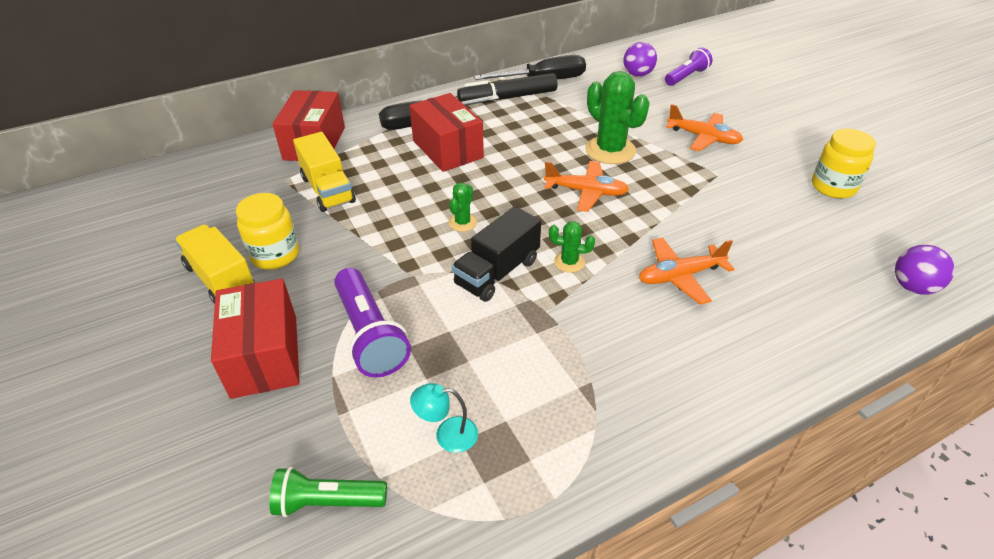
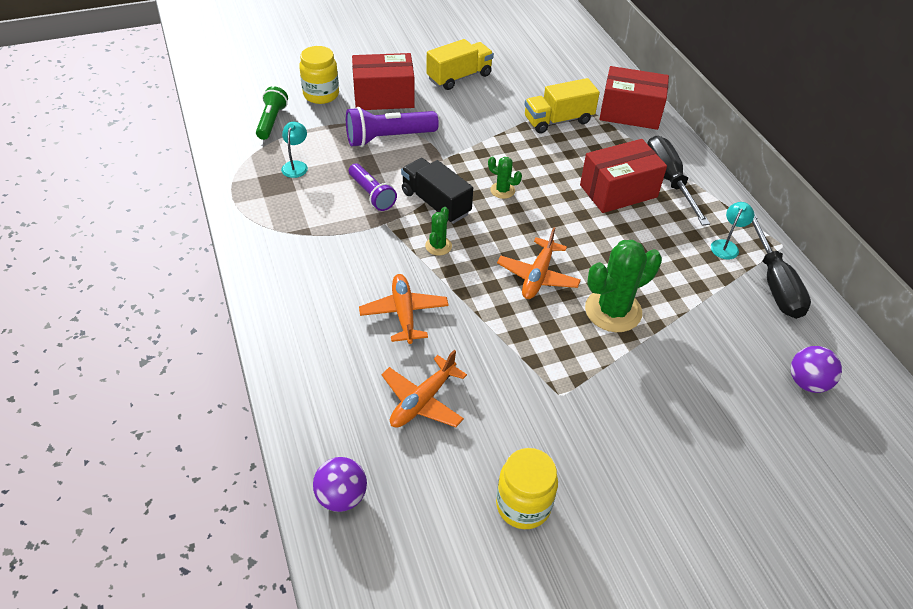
camera: 95 degrees right, 5 degrees up
(275, 255) = (480, 98): yellow jar -> yellow jar (321, 95)
(508, 98) = (726, 246): black marker -> turquoise lamp
(686, 77) = (809, 439): purple flashlight -> purple flashlight (372, 194)
(703, 138) = (640, 406): orange plane -> orange plane (423, 401)

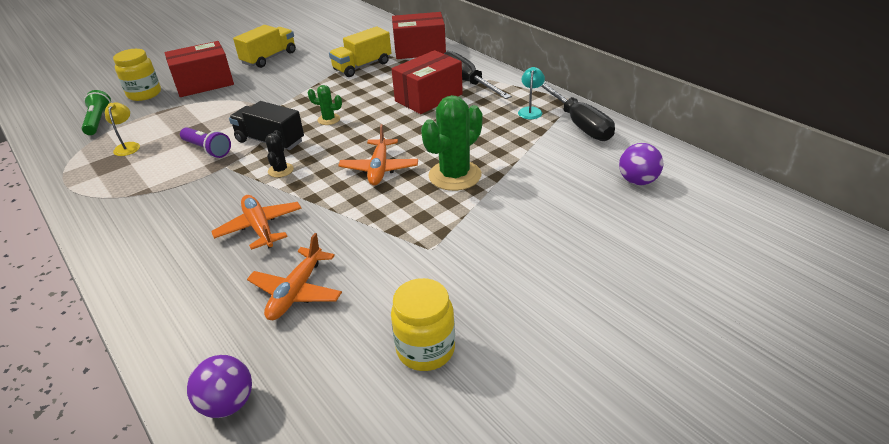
camera: 15 degrees left, 10 degrees down
(296, 165) = (128, 146): turquoise lamp -> yellow lamp
(388, 138) = (214, 109): purple flashlight -> none
(438, 246) = (280, 170): green cactus -> black cactus

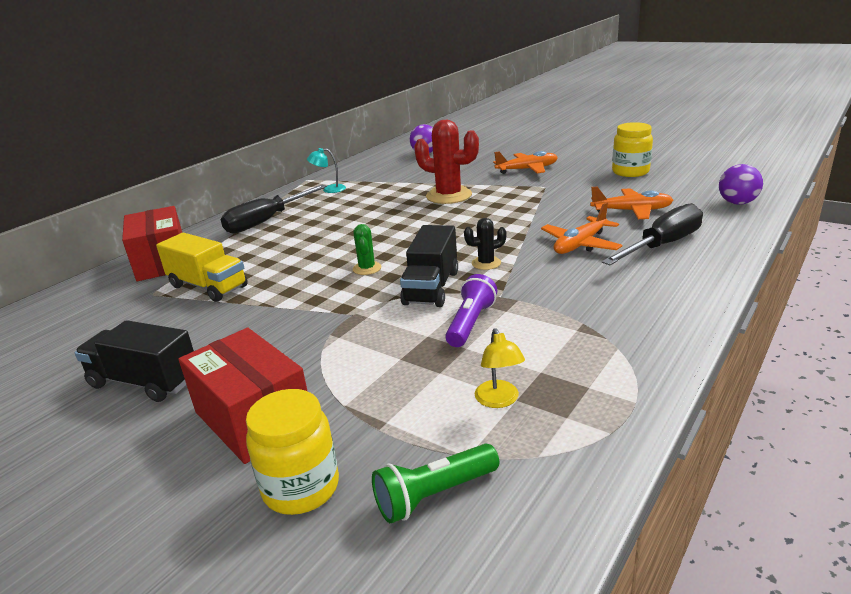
camera: 105 degrees left, 10 degrees down
(128, 146) = (499, 400): yellow lamp -> yellow lamp turned 75 degrees counterclockwise
(269, 58) = (144, 382): yellow truck -> black truck
(379, 169) = (455, 222): orange plane -> orange plane (527, 169)
(428, 97) = (305, 231): red box -> none
(455, 175) = (449, 196): green cactus -> red cactus
(579, 124) = (350, 173): black screwdriver -> black screwdriver (662, 245)

